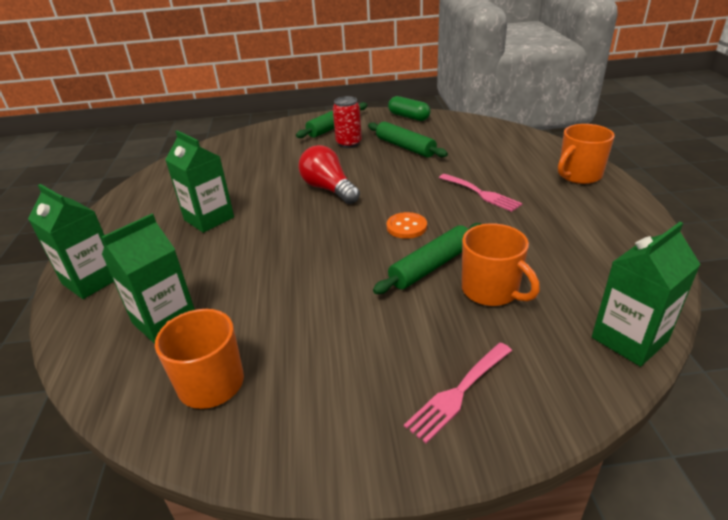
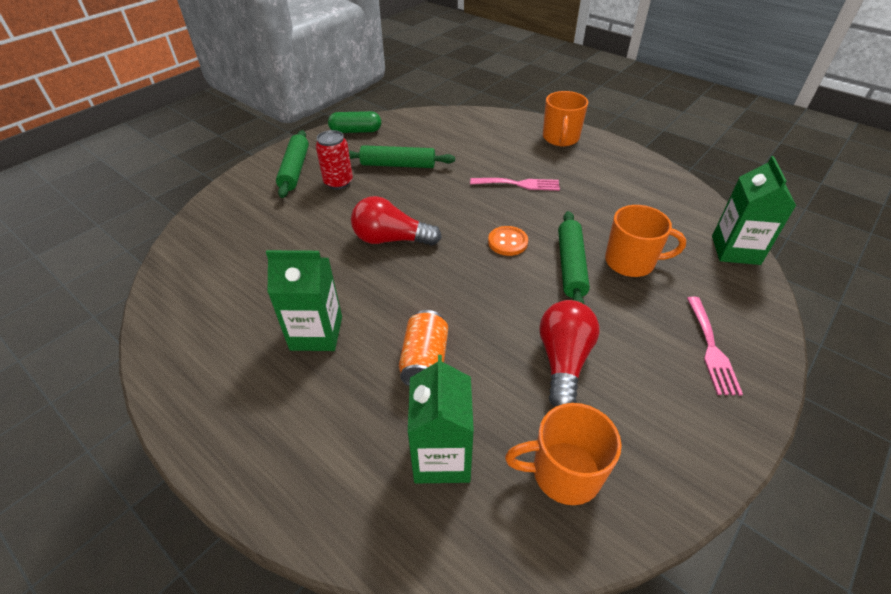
camera: 45 degrees left, 10 degrees up
(92, 280) = (292, 479): green carton -> none
(238, 266) = (425, 361): none -> orange can
(320, 321) = (563, 361): none -> red light bulb

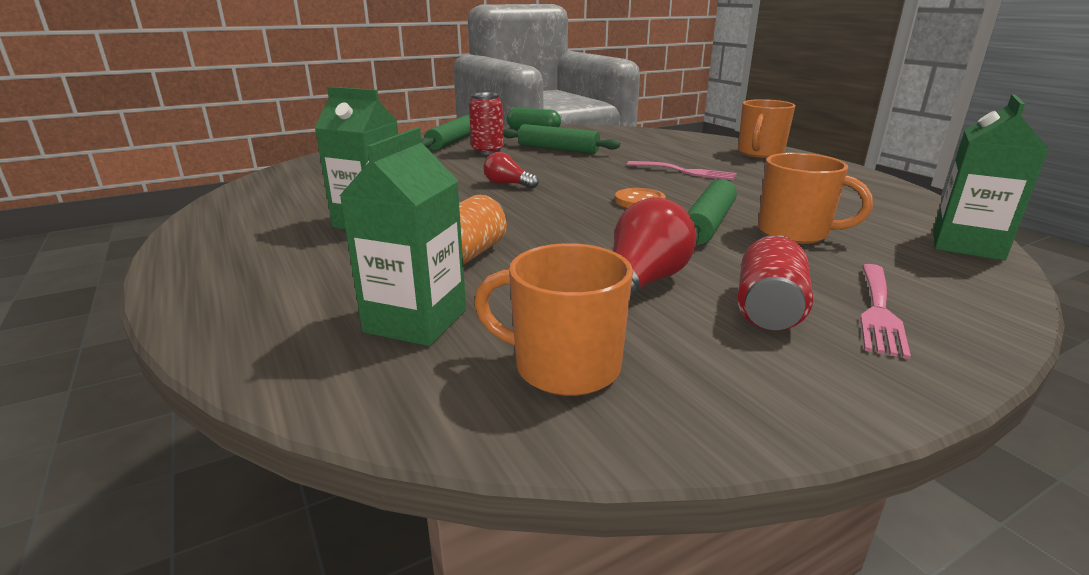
camera: 20 degrees right, 20 degrees down
(391, 239) = (508, 184): red light bulb -> red light bulb, size x0.58
(651, 366) = (768, 309): none -> red can

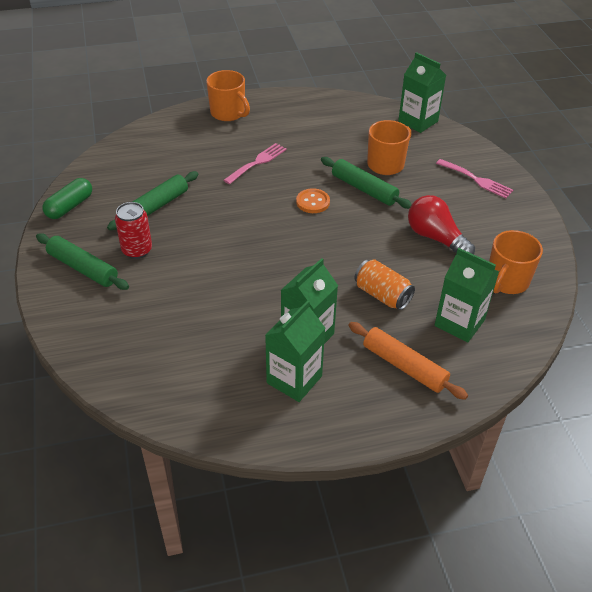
camera: 75 degrees left, 20 degrees up
(293, 223) = (294, 379): none -> green carton
(307, 283) = (404, 366): none -> orange rolling pin
(508, 184) = (247, 255): red light bulb -> none
(768, 309) = (469, 208): red can -> none

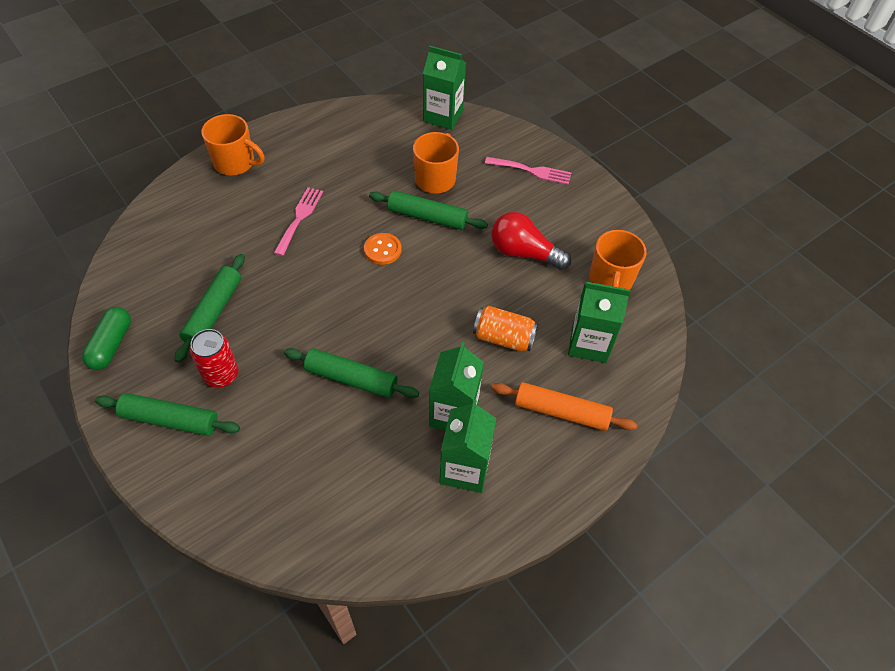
camera: 25 degrees left, 10 degrees up
(236, 284) = (351, 378): none -> green rolling pin

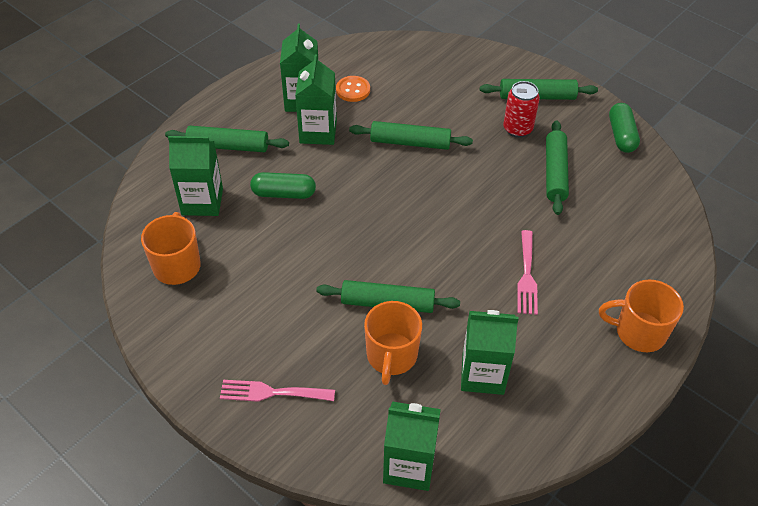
camera: 170 degrees right, 5 degrees down
(371, 156) = (482, 374): none -> green carton
(382, 250) = (424, 256): orange button -> orange button (353, 90)
(504, 338) = (283, 193): orange can -> green capsule
(524, 253) = (272, 279): red light bulb -> none
(561, 412) = (228, 146): orange rolling pin -> green rolling pin

